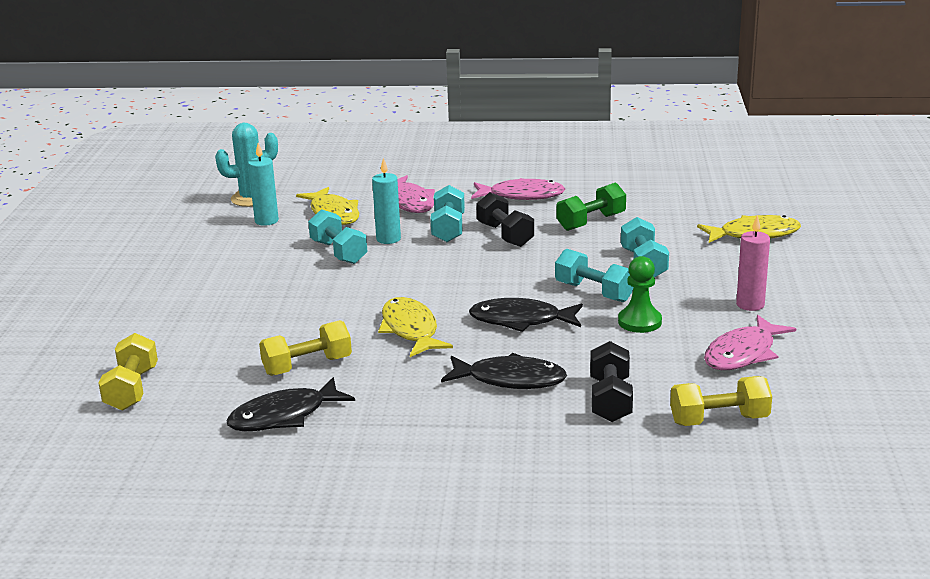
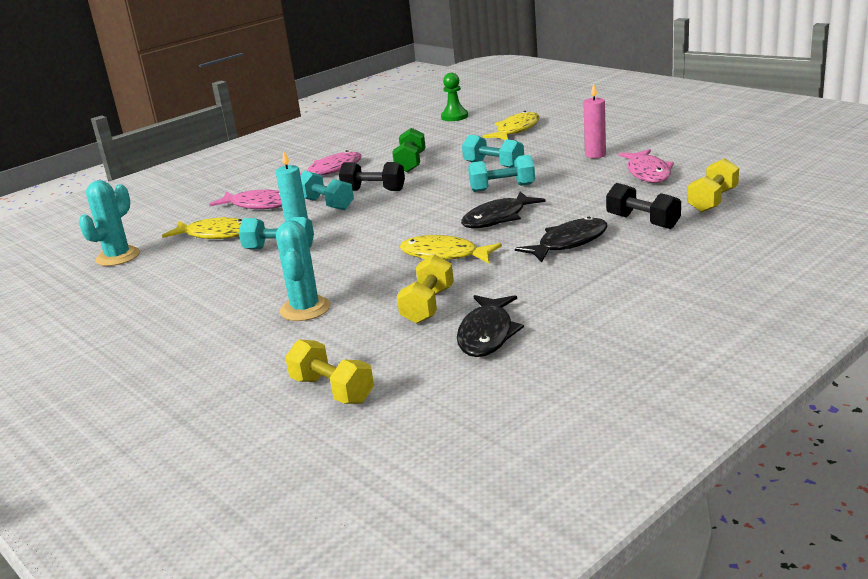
camera: 45 degrees left, 0 degrees up
(246, 316) = (305, 309): none -> turquoise cactus
(266, 221) = (169, 261): turquoise candle -> none
(639, 322) = (563, 187): green pawn -> green pawn (454, 117)

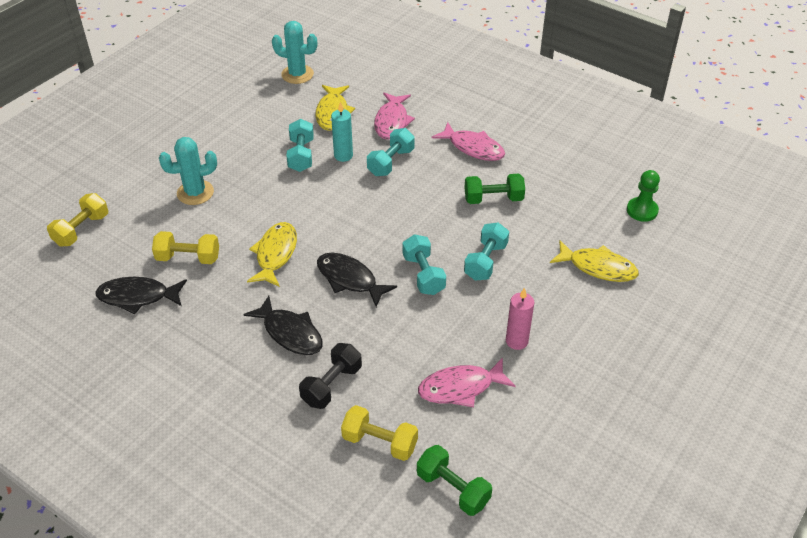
camera: 75 degrees right, 20 degrees up
(374, 190) = (422, 186): black dumbbell -> none
(759, 174) = (453, 489): none -> green dumbbell

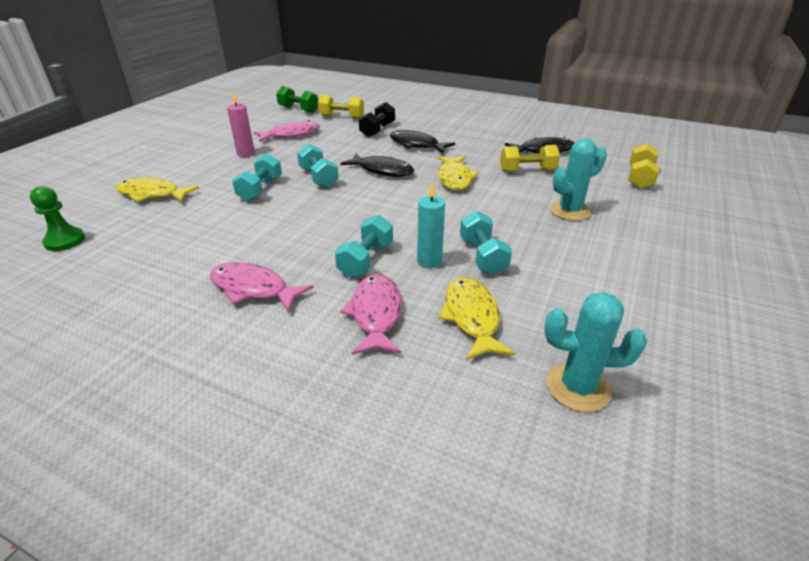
camera: 170 degrees right, 10 degrees down
(493, 199) = (240, 235): green dumbbell -> none

